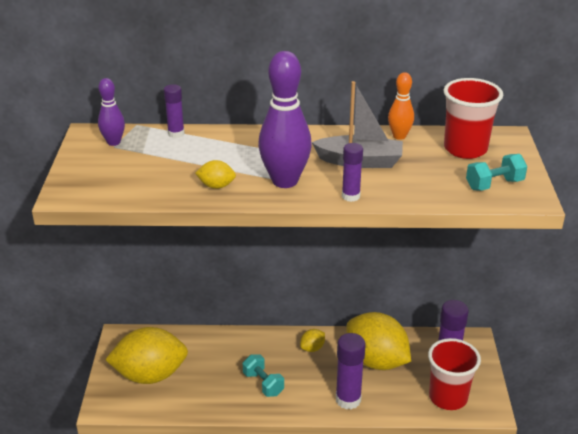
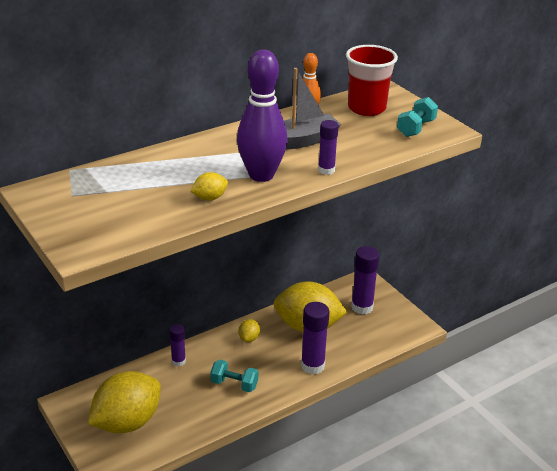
camera: 35 degrees left, 0 degrees up
(113, 142) = (67, 191): purple bowling pin -> none
(176, 134) = (118, 166): purple glue stick -> purple glue stick (178, 361)
(448, 397) = (383, 331): red cup -> none

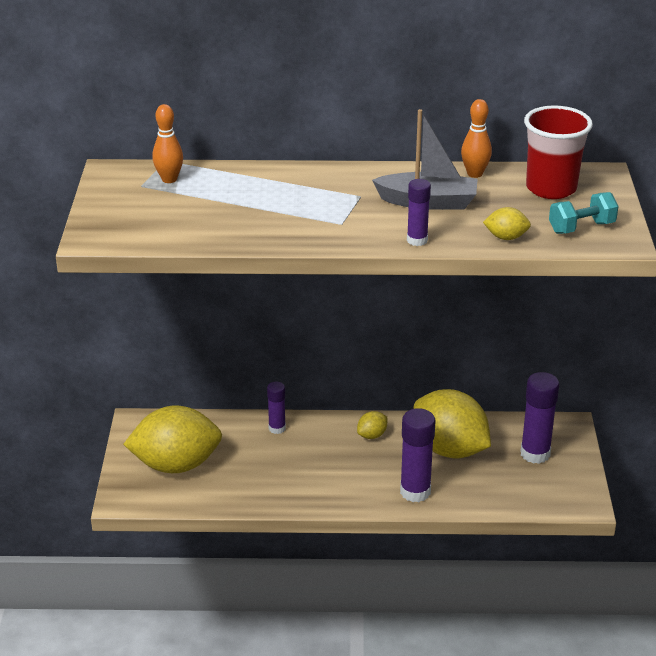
camera: 35 degrees right, 0 degrees up
(90, 183) = (169, 179): none -> orange bowling pin
(210, 198) = (263, 229): yellow lemon -> yellow lemon (506, 237)
(234, 384) = (313, 474): turquoise dumbbell -> none
(261, 175) = (341, 224): purple bowling pin -> none

